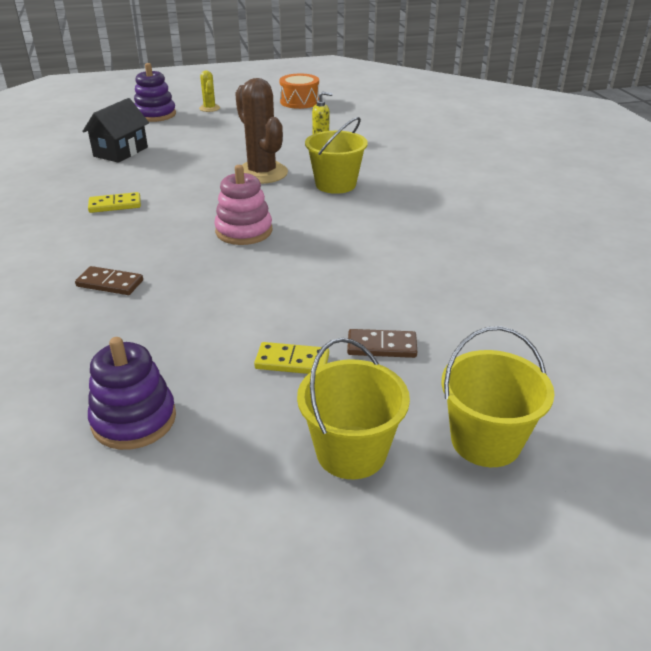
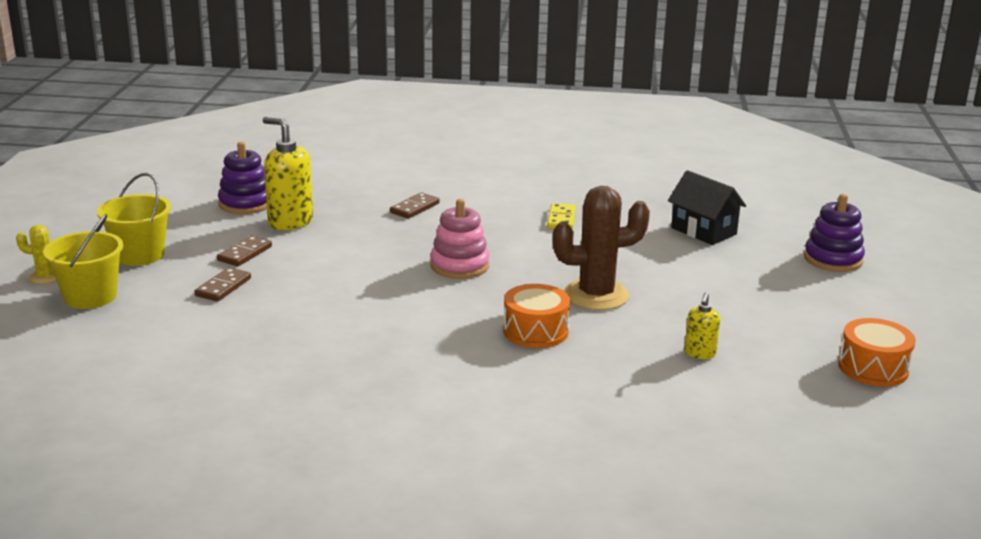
camera: 110 degrees right, 10 degrees down
(184, 358) = (290, 222): none -> yellow soap dispenser
(209, 108) = (853, 296): yellow cactus -> yellow cactus (45, 277)
(292, 361) = (245, 254): yellow domino -> brown domino
(335, 184) = (535, 331): yellow bucket -> orange drum

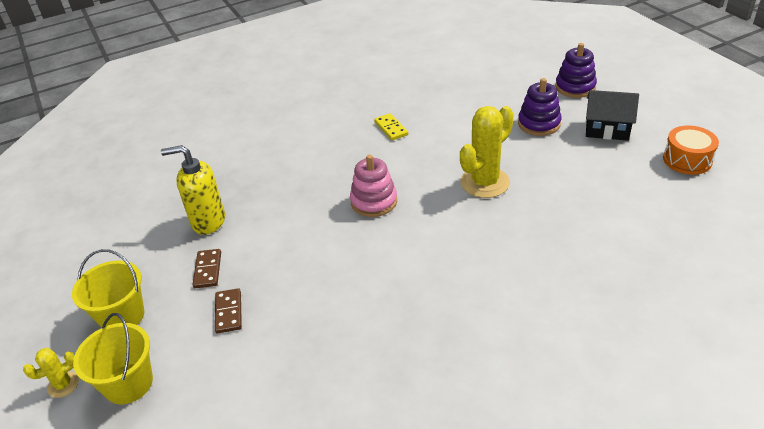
camera: 30 degrees left, 15 degrees up
(245, 204) = (152, 220): purple stacking toy -> purple stacking toy (539, 124)
(414, 208) = (284, 164): brown domino -> none
(535, 331) = (485, 233): orange drum -> none
(596, 295) = (485, 182): brown cactus -> yellow cactus
(699, 353) = (594, 199): yellow soap dispenser -> none
(703, 231) = (484, 98): black house -> black house (607, 130)

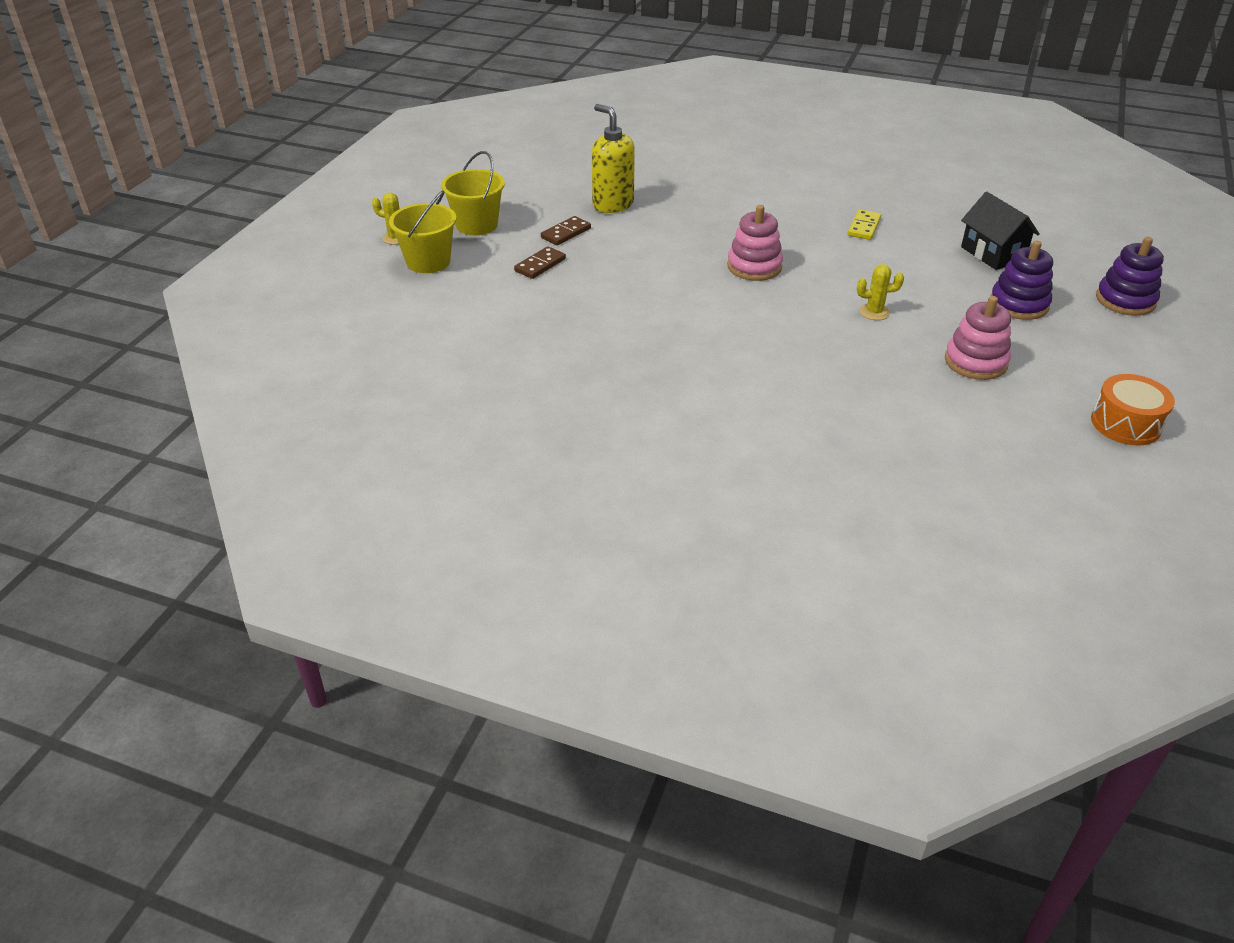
camera: 45 degrees right, 0 degrees up
(485, 182) = (874, 312): yellow cactus -> yellow cactus, size x0.49
(578, 176) = (975, 362): none -> pink stacking toy
(607, 130) = (1085, 350): black house -> black house (992, 254)

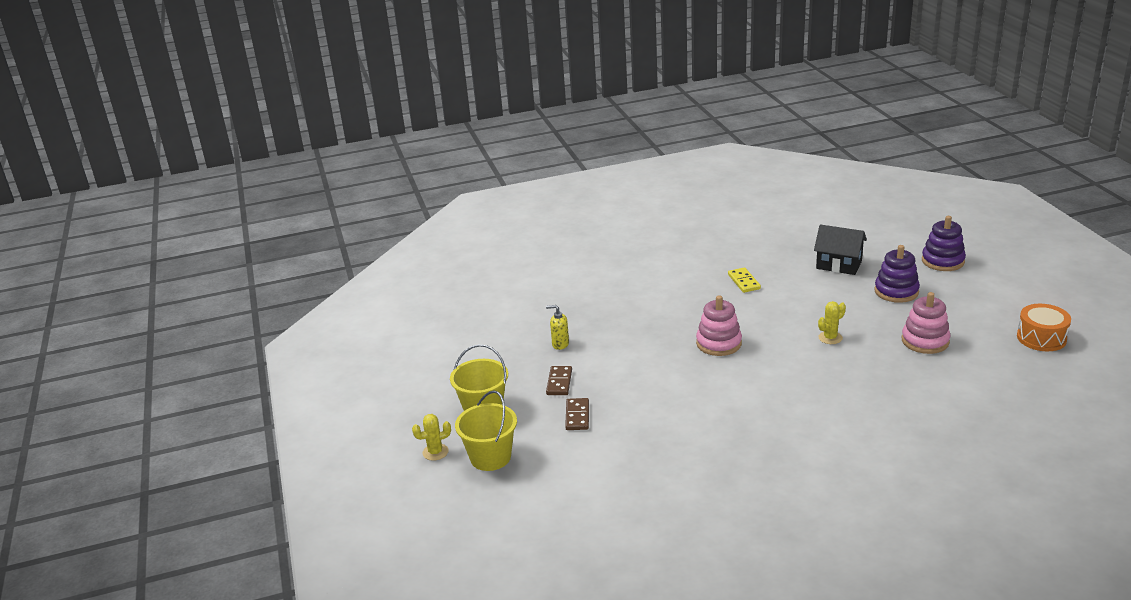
camera: 35 degrees left, 10 degrees down
(612, 204) = (560, 344): yellow soap dispenser -> yellow soap dispenser, size x0.53

